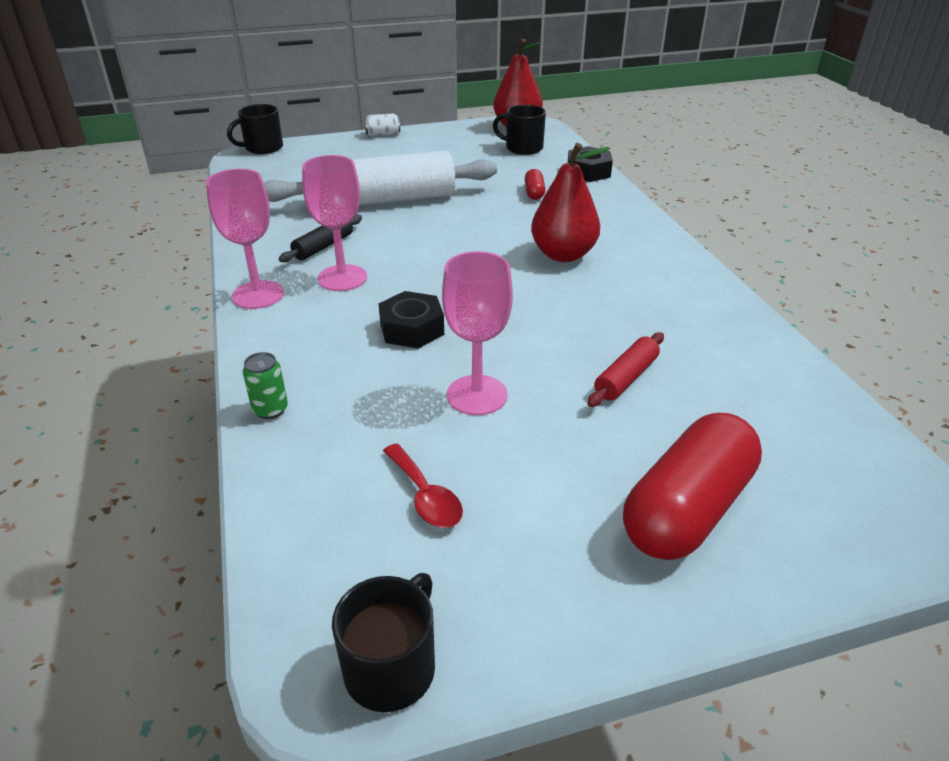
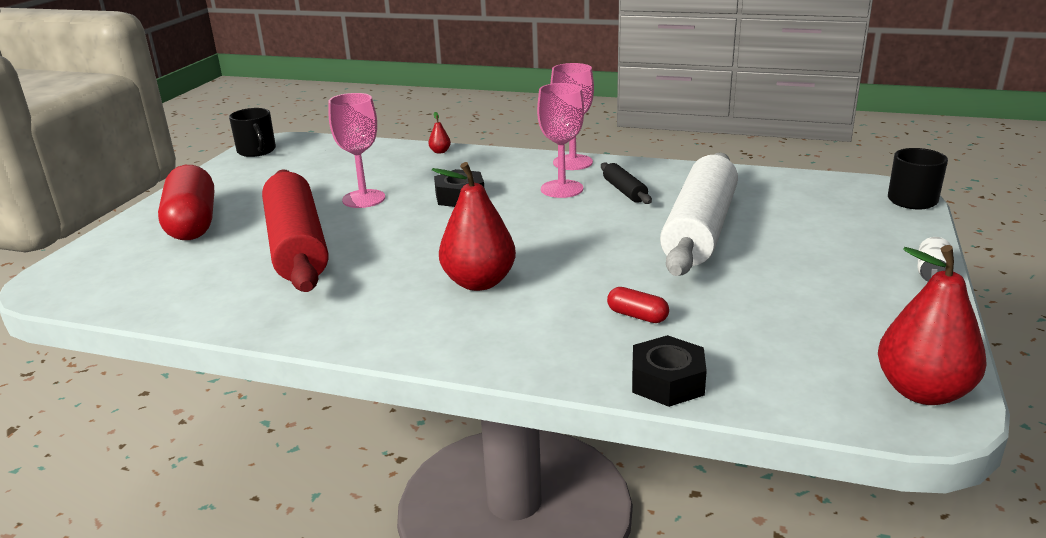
camera: 125 degrees right, 10 degrees down
(270, 410) = (440, 151): green can -> red pear
(425, 496) = (318, 171): red spoon -> none
(523, 148) = (807, 361): black mug -> none
(626, 378) = (296, 246): red rolling pin -> red rolling pin, size x2.35

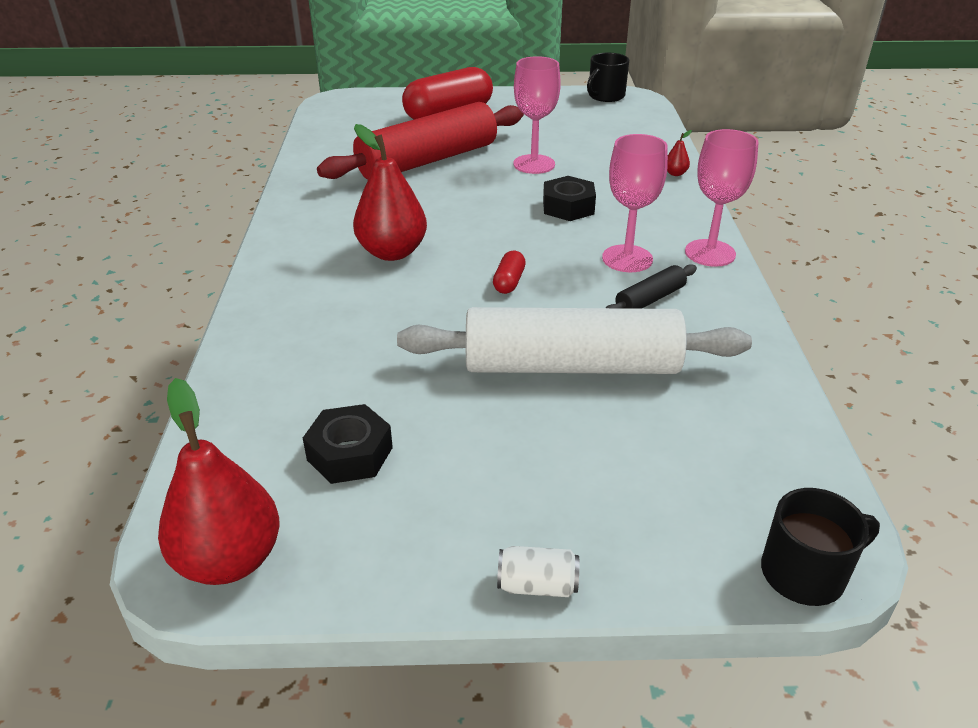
camera: 70 degrees right, 10 degrees up
(637, 316) = (352, 346): red capsule -> red capsule (509, 282)
(667, 381) = (236, 378): black nut -> black nut (350, 454)

